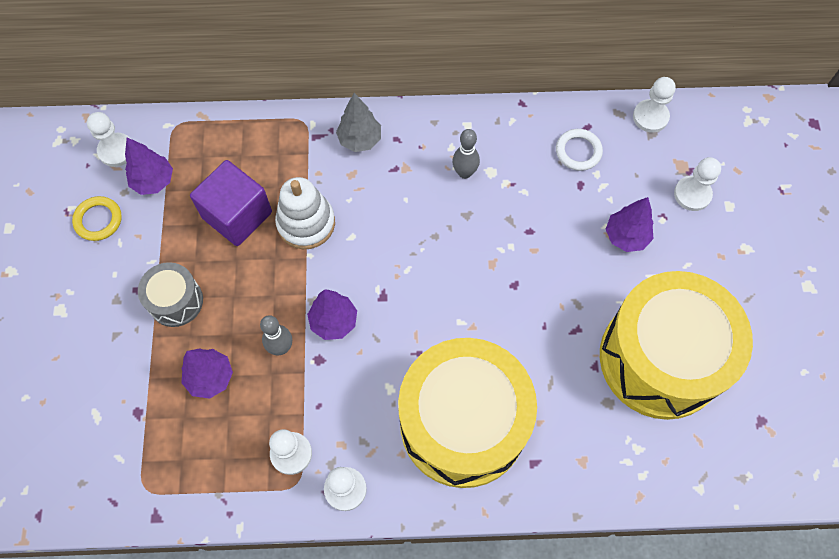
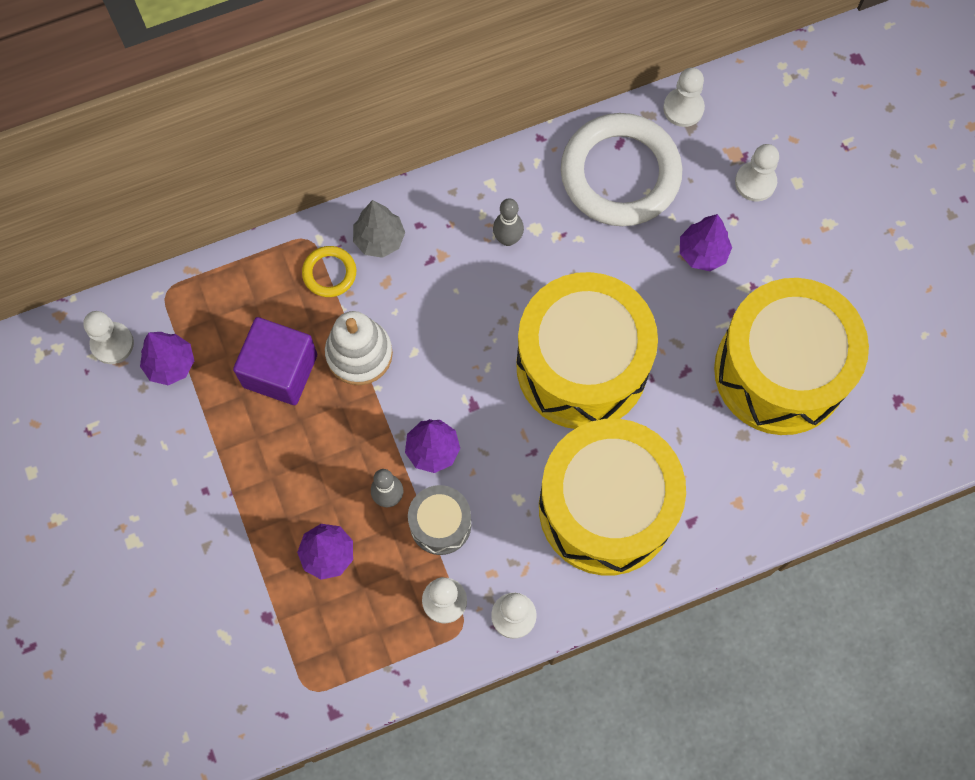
camera: 20 degrees left, 5 degrees up
(98, 220) = (129, 429): yellow ring -> yellow ring (329, 273)
(176, 301) = (255, 487): grey drum -> grey drum (440, 524)
(487, 295) = (582, 366): none -> yellow drum
(578, 151) = (620, 174): white ring -> white ring, size x2.27

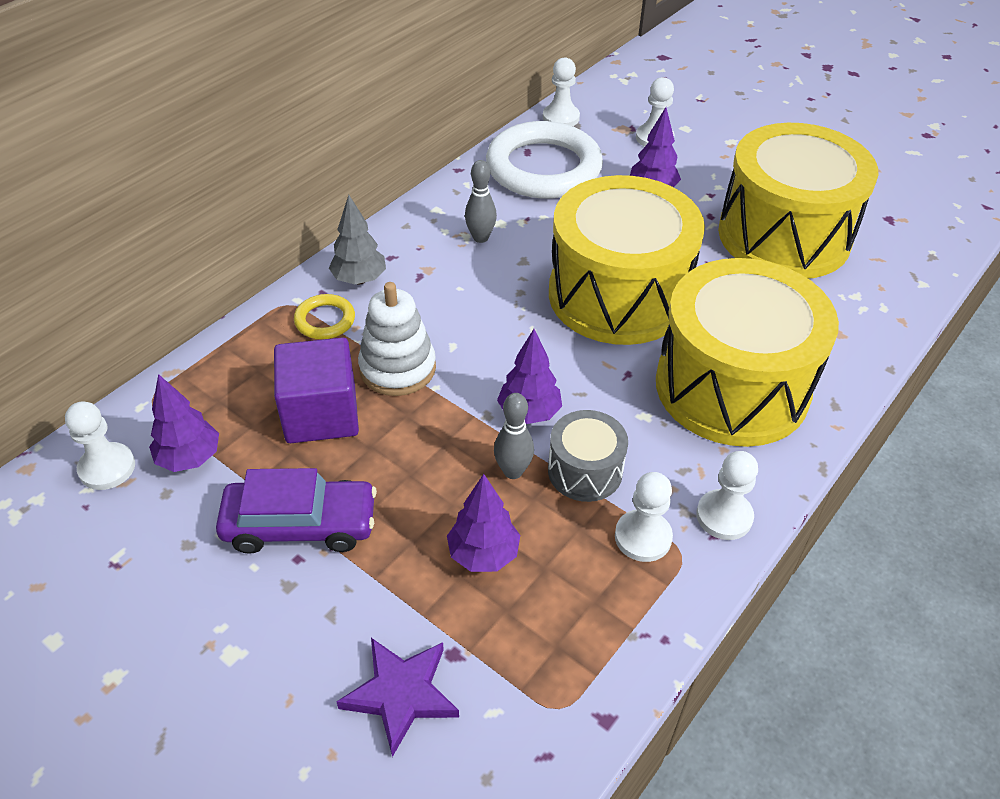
camera: 30 degrees left, 25 degrees down
(219, 464) = (300, 525): none -> purple car
(220, 627) = (401, 694): none -> purple star

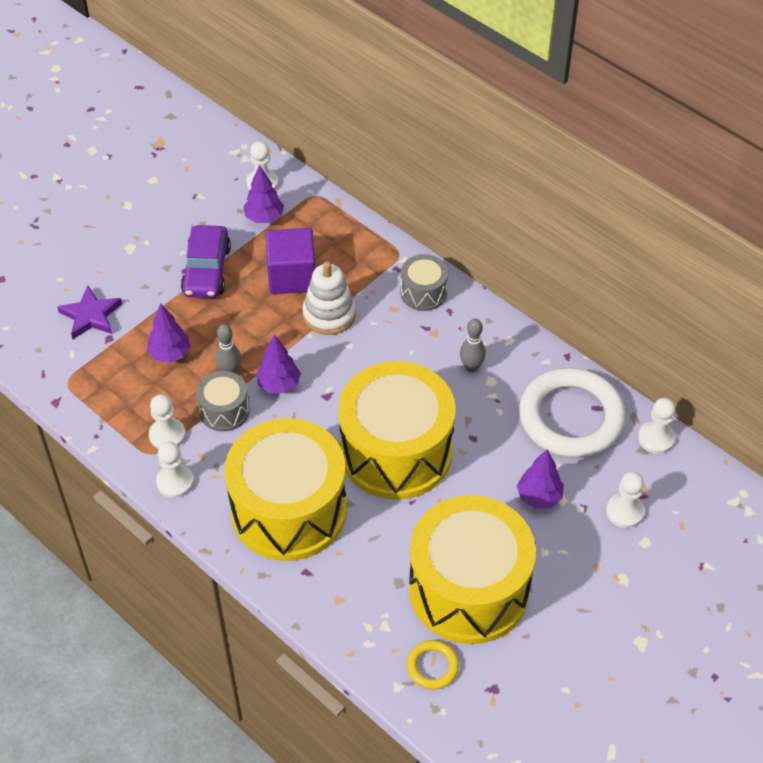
camera: 95 degrees right, 5 degrees up
(325, 320) = (381, 275): yellow ring -> yellow ring (432, 666)
(359, 279) = (423, 292): grey tree -> grey drum

